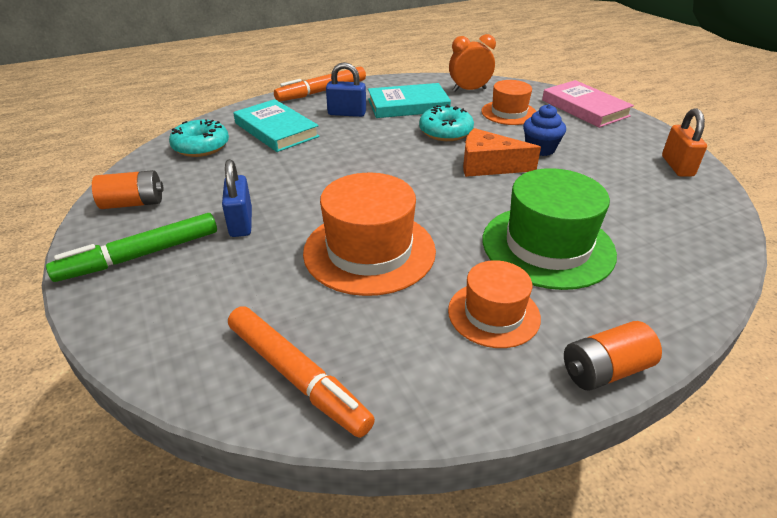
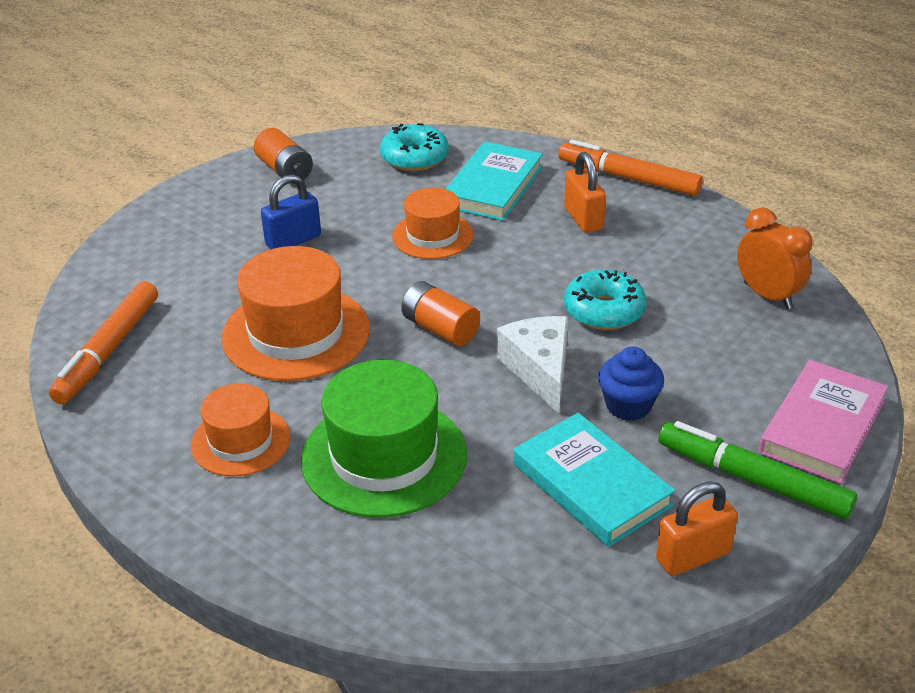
camera: 65 degrees right, 0 degrees up
(140, 255) = (212, 211): green marker -> green marker (753, 479)
(347, 113) = (583, 218): blue padlock -> orange padlock
(408, 105) = (655, 257): turquoise book -> turquoise book (591, 485)
(488, 166) = (539, 370): orange cheese -> white cheese
(509, 113) = (722, 352): orange hat -> orange hat (432, 235)
(605, 370) = (194, 532): orange battery -> orange battery (440, 329)

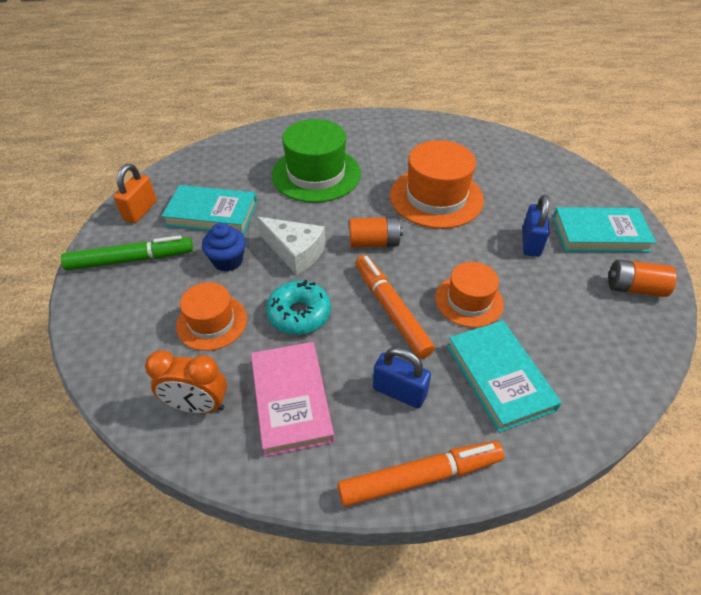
camera: 135 degrees right, 10 degrees up
(108, 351) = (493, 145): orange marker -> orange marker (391, 310)
(219, 211) = (600, 234): none -> turquoise book
(240, 441) = (380, 148): orange hat -> orange hat (212, 322)
(414, 158) = (592, 365): turquoise donut -> none
(583, 218) = (399, 392): orange padlock -> blue padlock
(822, 427) = (105, 314): pink book -> pink book (291, 400)

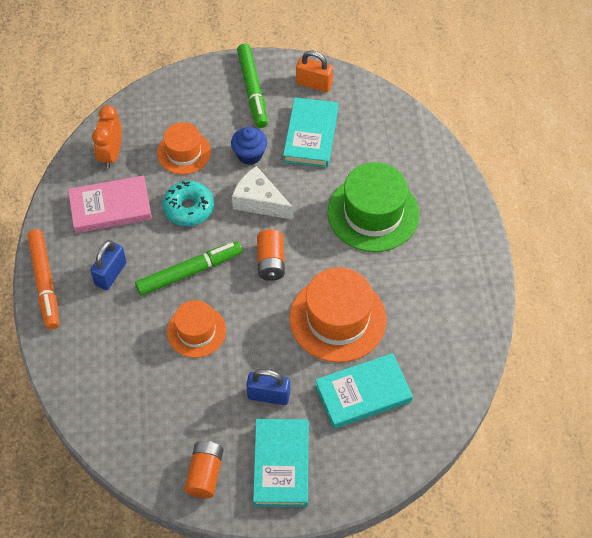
camera: 90 degrees right, 10 degrees up
(295, 252) = (259, 201): white cheese -> white cheese turned 90 degrees clockwise
(391, 310) = (189, 272): orange marker -> green marker
(499, 377) = (117, 342): turquoise book -> turquoise book (363, 393)

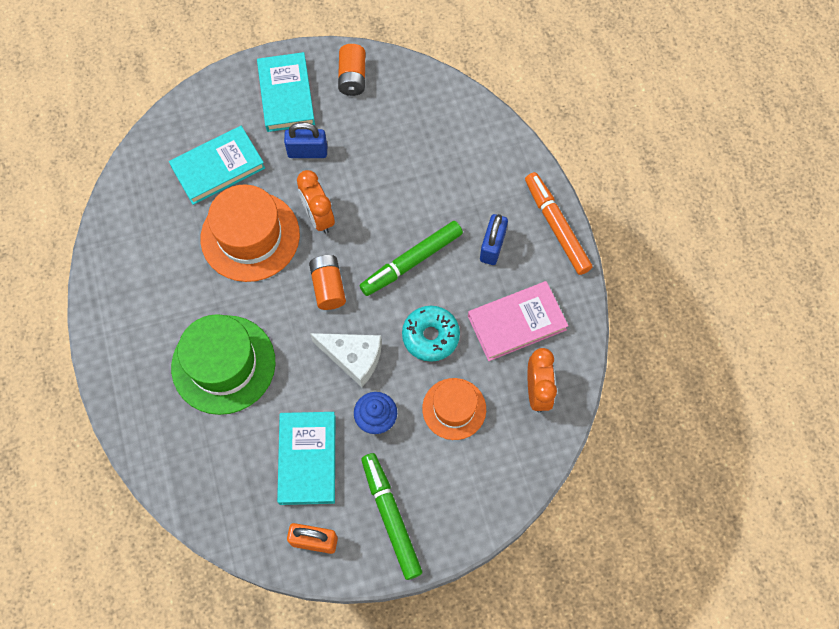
camera: 170 degrees right, 10 degrees up
(196, 331) = (389, 201): orange hat -> none
(268, 327) = (319, 217): none -> orange clock

